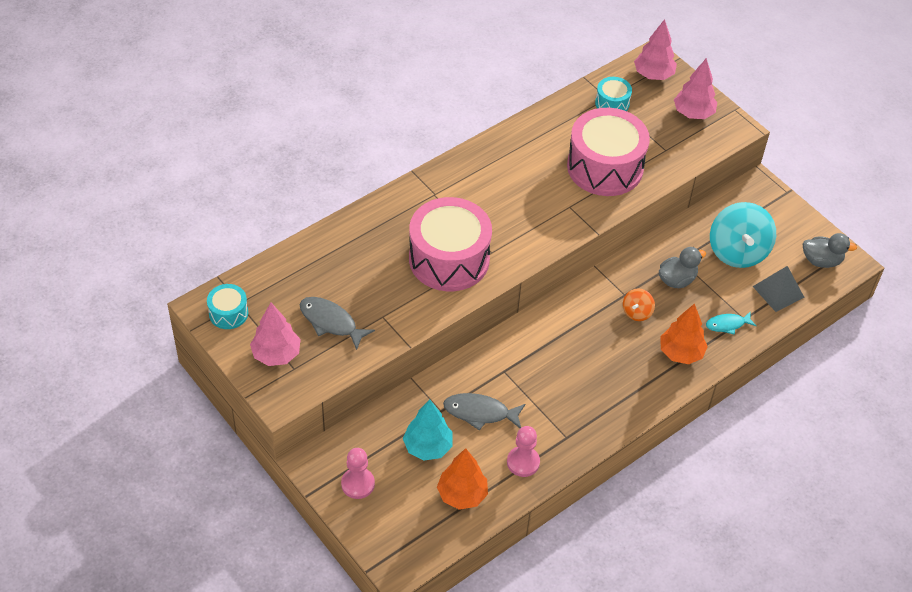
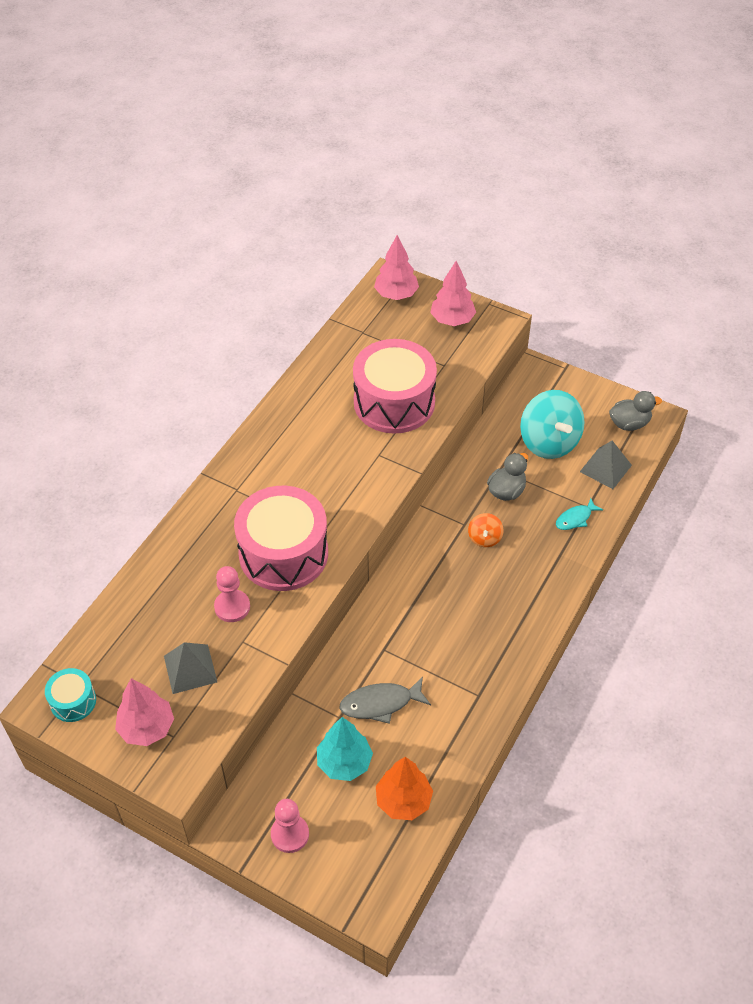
camera: 20 degrees left, 0 degrees up
(331, 322) = (190, 669): grey fish -> grey pyramid
(523, 462) = (448, 740): pink pawn -> pink pawn (232, 607)
(612, 103) = (370, 336): turquoise drum -> none
(681, 353) = (546, 564): orange tree -> none

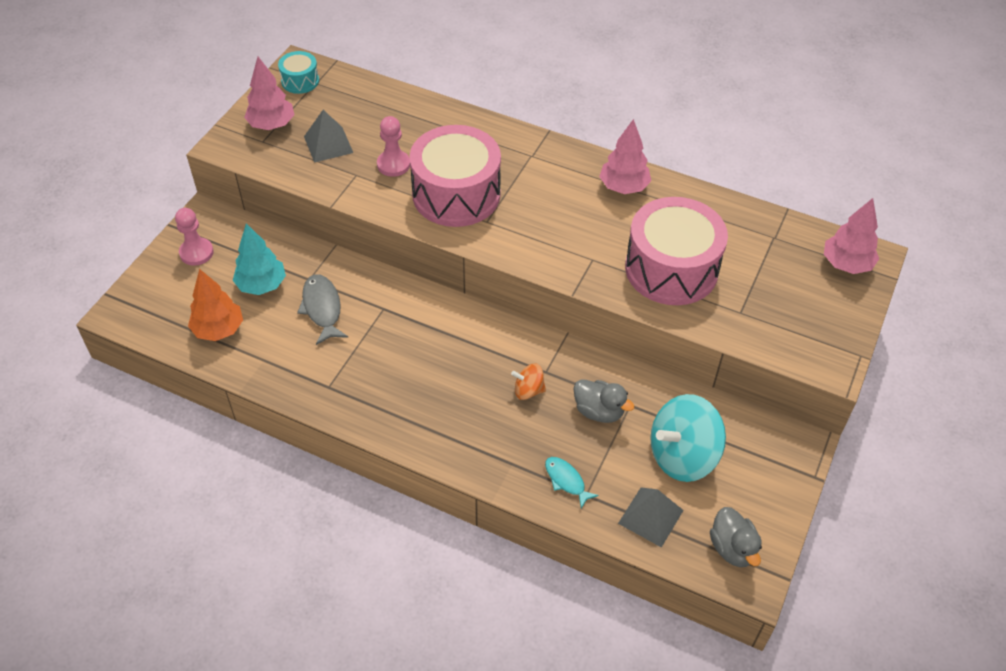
camera: 85 degrees right, 0 degrees up
(452, 320) = (819, 318): pink tree -> pink tree (623, 187)

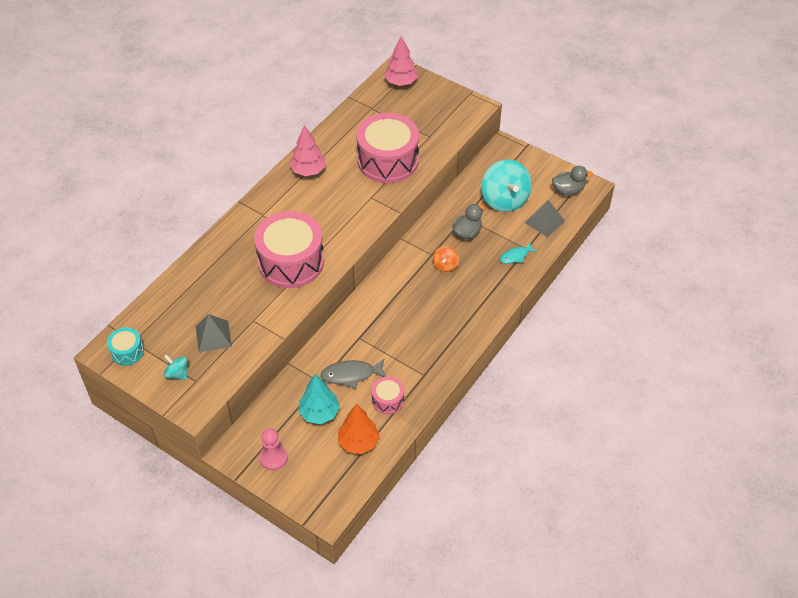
camera: 80 degrees left, 0 degrees up
(272, 125) = (177, 373): pink tree -> turquoise spinning top
(284, 352) = (388, 400): none -> pink drum
(393, 164) = (249, 296): pink pawn -> none

